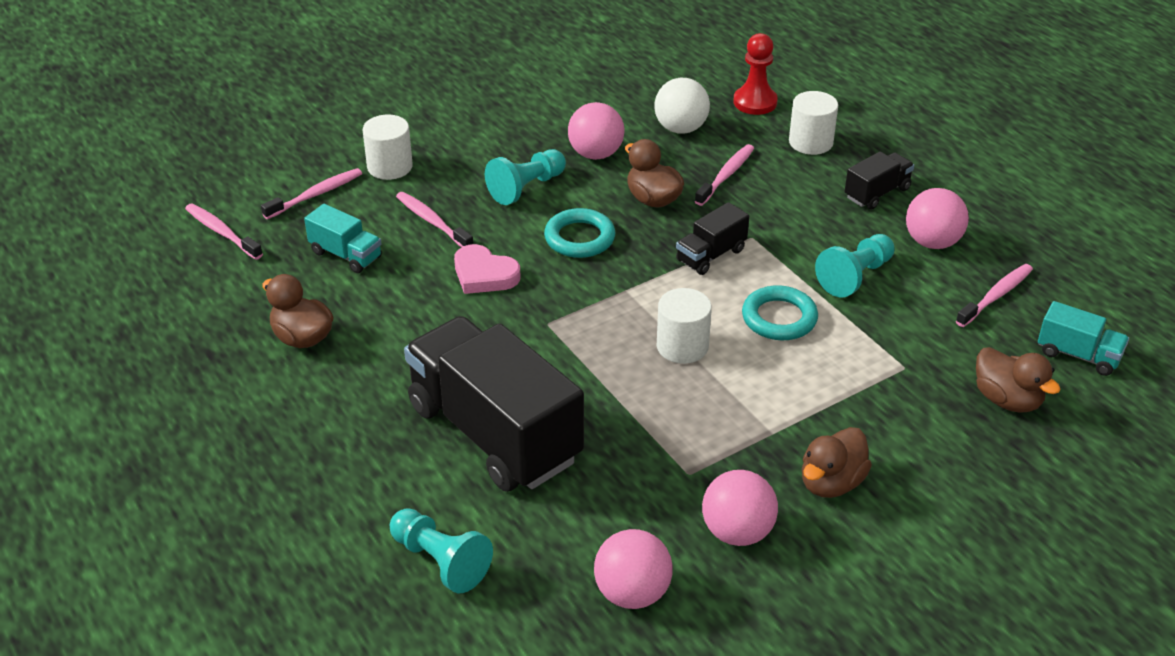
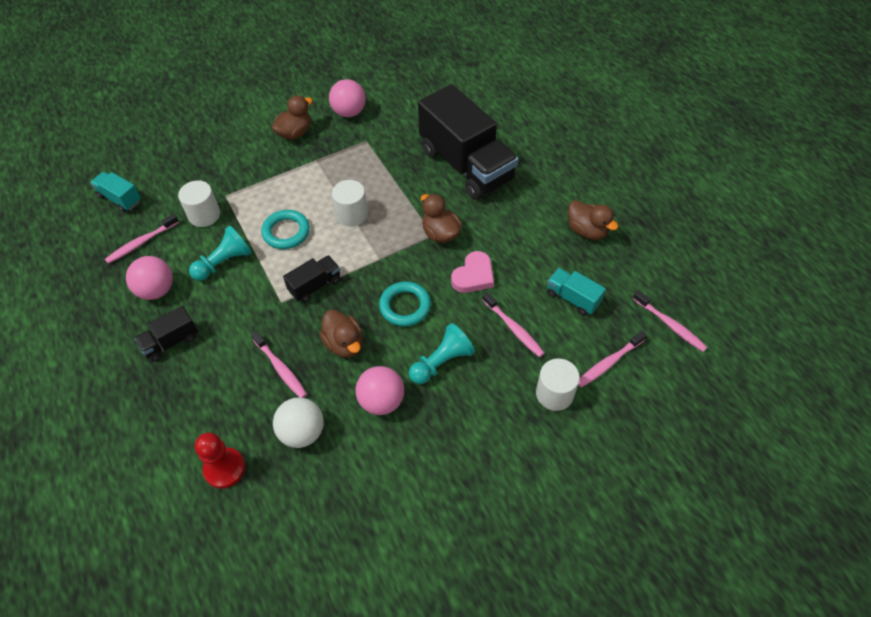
camera: 175 degrees left, 15 degrees up
(440, 561) = (491, 105): turquoise pawn -> none
(484, 275) = (473, 276): pink heart -> pink heart turned 90 degrees clockwise
(632, 593) = (403, 89): pink ball -> none
(726, 175) = (280, 368): pink toothbrush -> pink toothbrush turned 75 degrees counterclockwise
(810, 142) = (197, 407): white cylinder -> white cylinder (204, 215)
(1007, 400) = (179, 173): brown duck -> brown duck (440, 233)

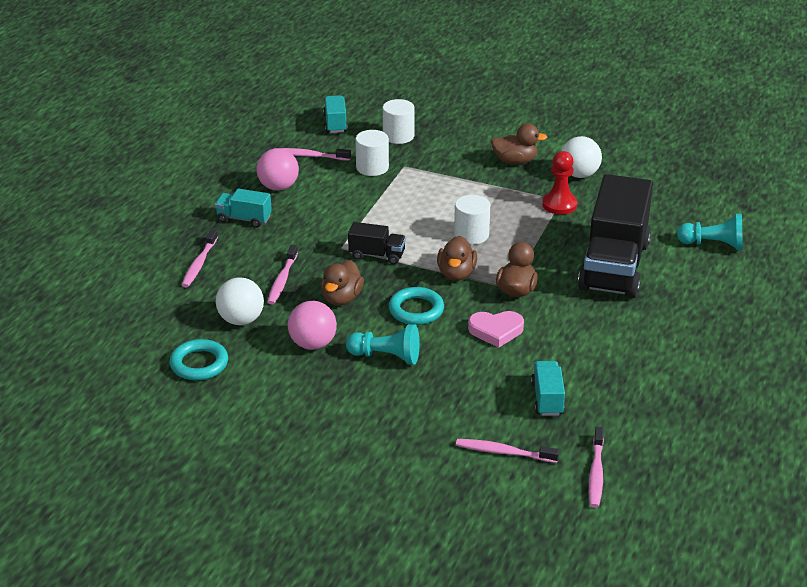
camera: 50 degrees right, 20 degrees down
(171, 342) = (244, 219): black truck -> turquoise truck
(224, 262) = (341, 201): turquoise pawn -> turquoise pawn (713, 244)
(224, 468) = (172, 301): red pawn -> red pawn (559, 205)
(286, 232) = (409, 213): turquoise ring -> turquoise ring (199, 364)
(349, 112) = (579, 174): pink ball -> white ball
(513, 328) = (470, 379): pink toothbrush -> pink toothbrush (199, 264)
(554, 394) = (431, 434): white cylinder -> white cylinder (398, 136)
(587, 231) = (638, 372): brown duck -> brown duck (456, 274)

